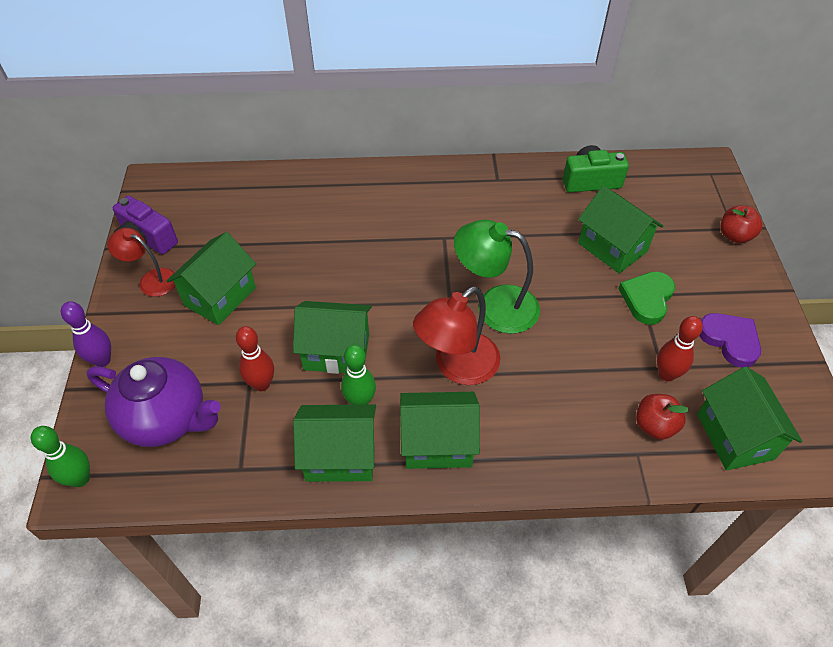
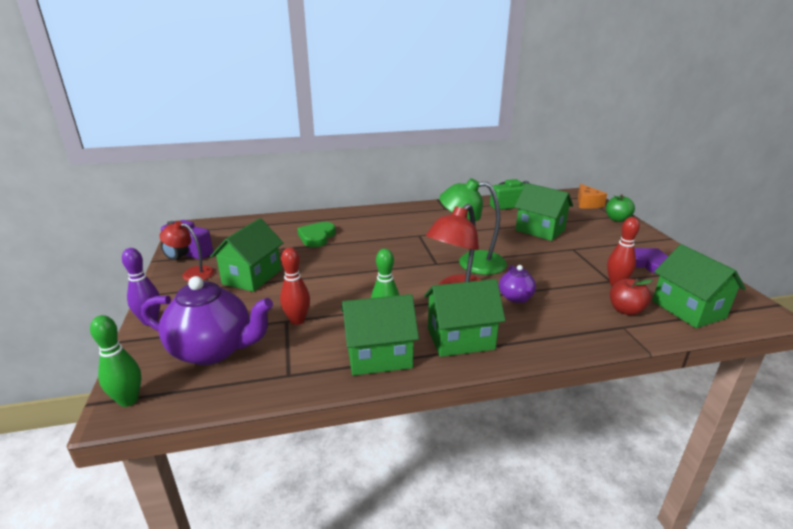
camera: 10 degrees left, 25 degrees down
(336, 352) = (356, 296): green house -> none
(527, 382) = (516, 297): none -> purple teapot
(647, 299) = (578, 250): green heart -> green heart (317, 237)
(708, 192) = (587, 204): none -> orange cheese
(734, 236) = (617, 219): red apple -> green apple

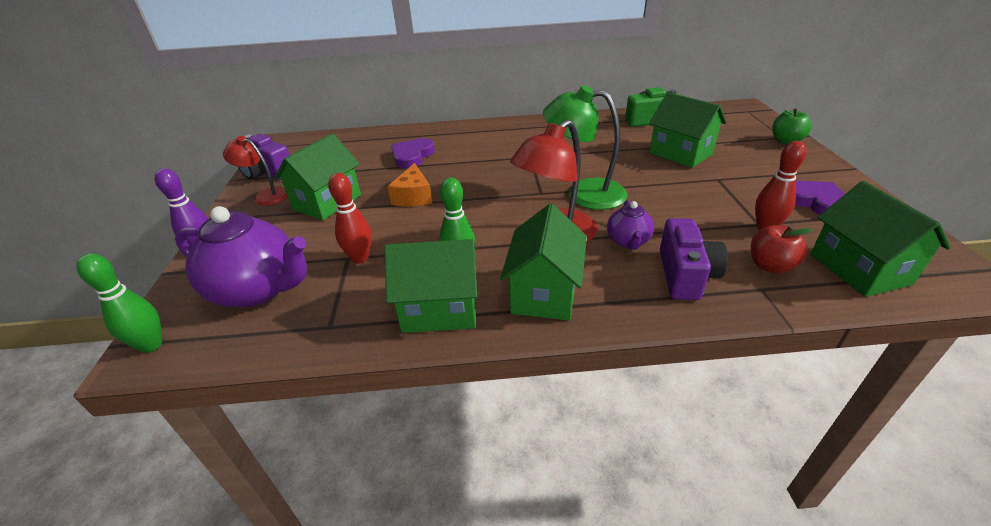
camera: 10 degrees right, 10 degrees up
(317, 237) = (412, 156): green heart -> purple heart
(460, 339) = (544, 293): green house -> green house turned 75 degrees counterclockwise
(565, 320) = (685, 275): none -> purple camera
(587, 204) = (750, 120): orange cheese -> orange cheese (413, 196)

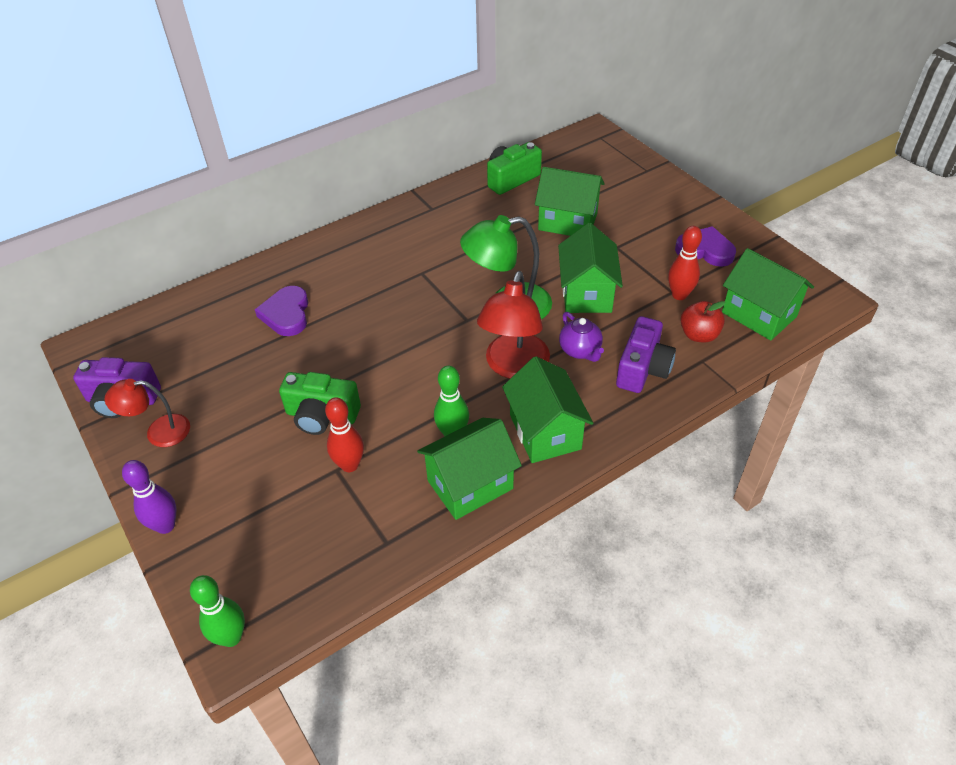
camera: 30 degrees left, 10 degrees up
(258, 289) = (279, 540): purple teapot -> none
(327, 202) = (245, 413): green house -> green house (586, 293)
(374, 219) = (321, 415): none -> green camera
(413, 196) = (338, 371): orange cheese -> none
(685, 275) = (643, 369): purple camera -> purple camera turned 45 degrees clockwise
(786, 141) = (652, 175): green apple -> none

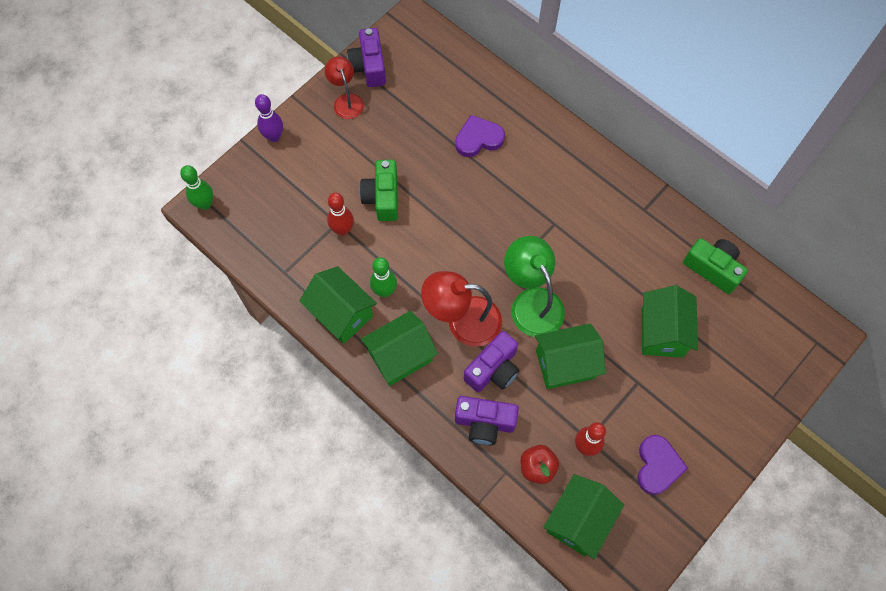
camera: 75 degrees right, 20 degrees up
(580, 351) = (493, 369): purple teapot -> purple camera

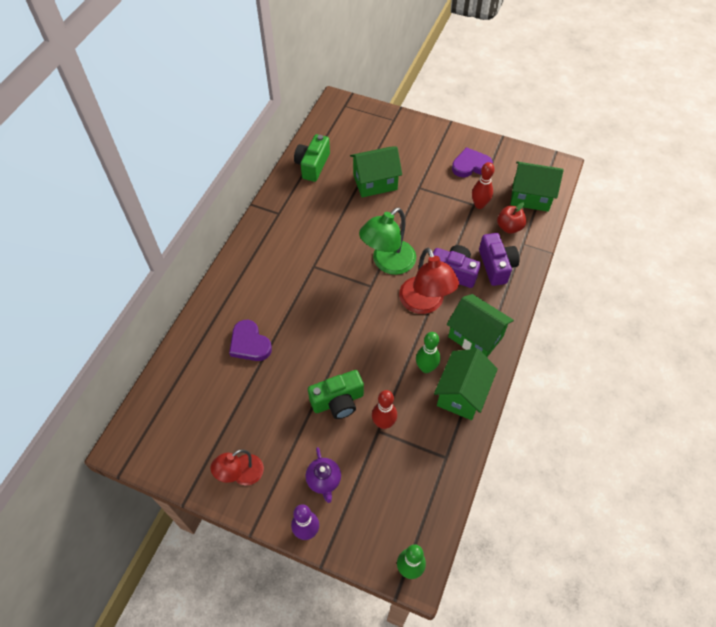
camera: 110 degrees left, 10 degrees down
(311, 162) = (324, 480): none -> purple teapot
(369, 66) = (193, 468): purple camera -> none
(565, 364) = (427, 230): green house -> none

